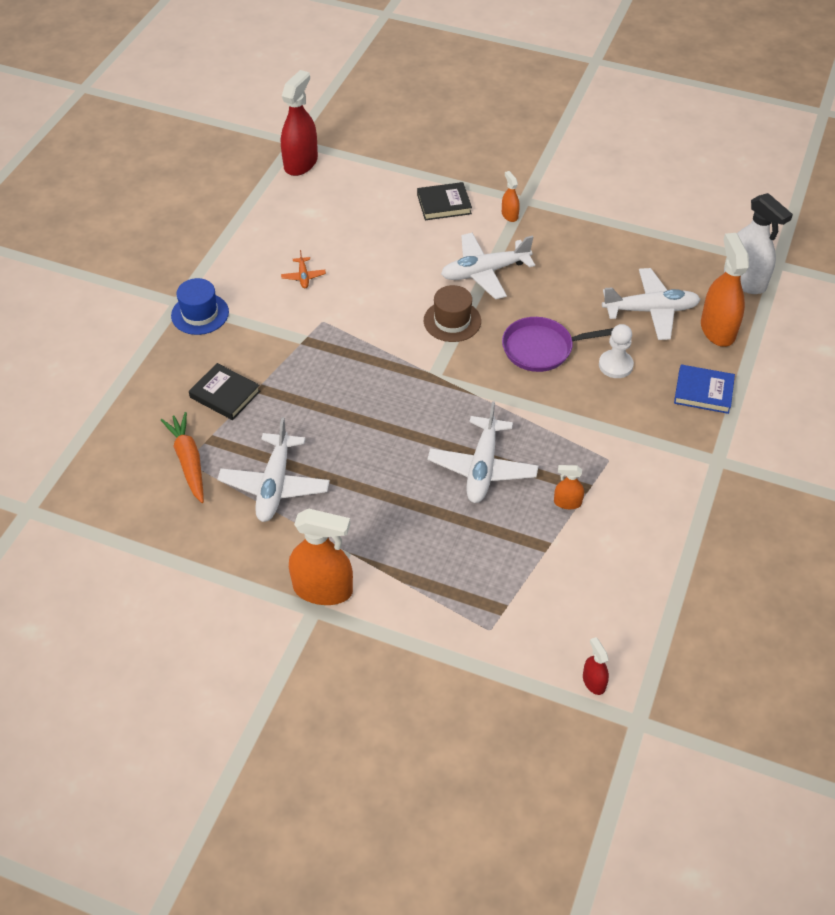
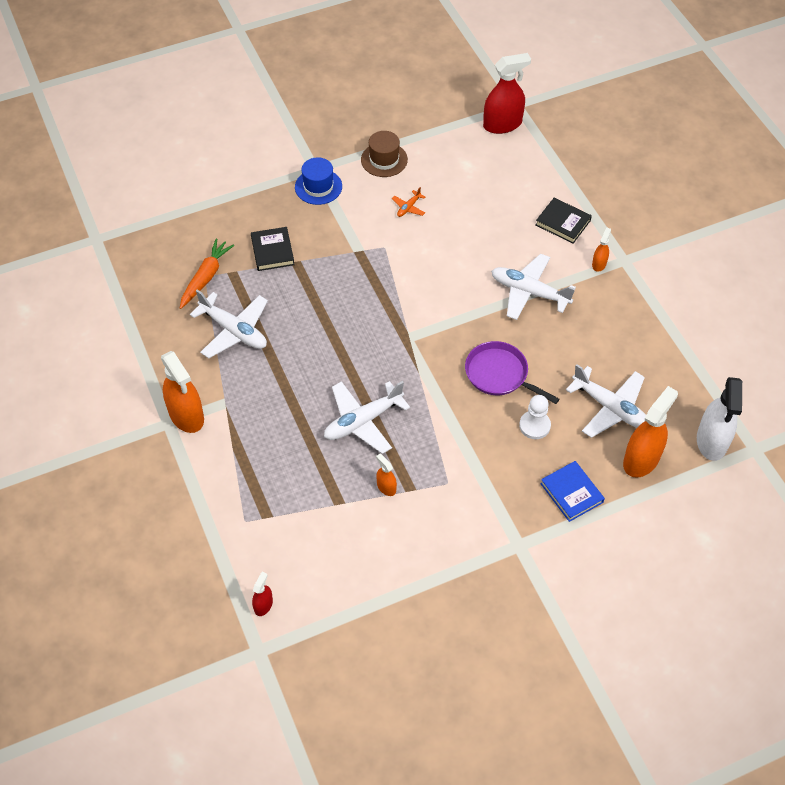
camera: 45 degrees right, 5 degrees up
(274, 485) = (234, 331): white plane -> white plane turned 105 degrees counterclockwise
(452, 321) = (465, 310): brown hat -> brown hat (384, 160)

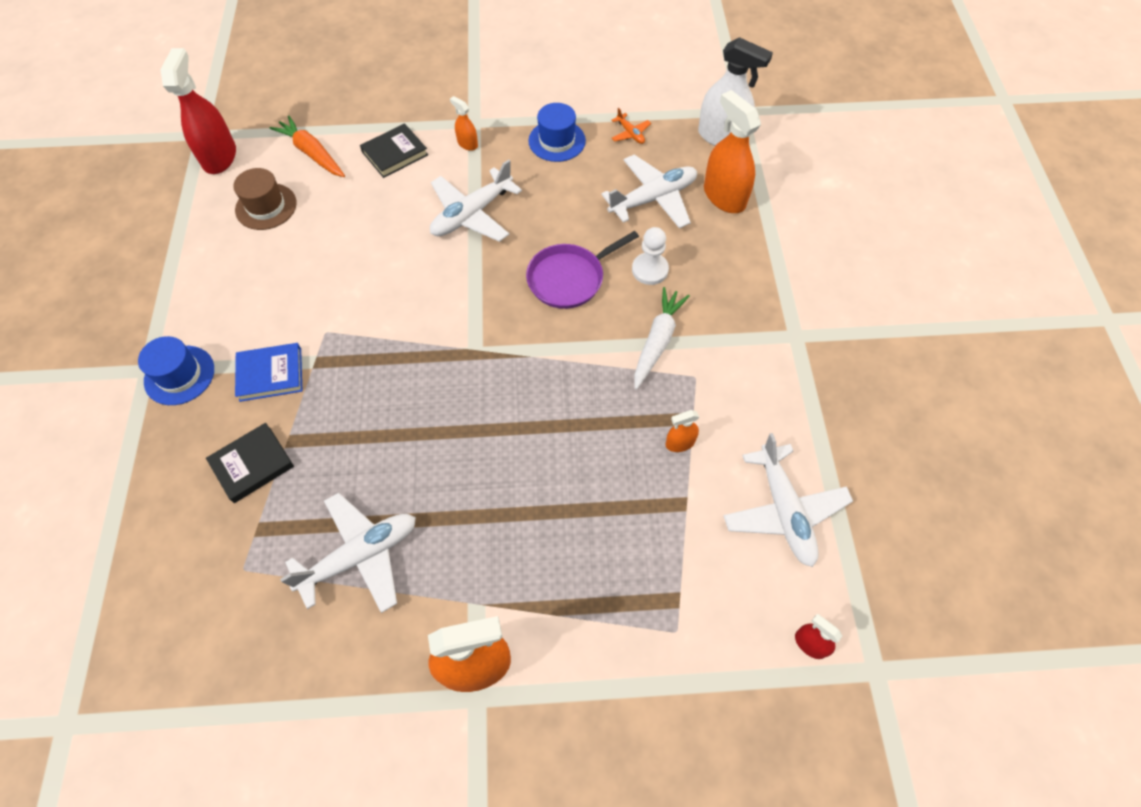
camera: 70 degrees left, 5 degrees up
(206, 277) = (245, 569): orange carrot -> orange carrot (312, 153)
(272, 251) = (252, 464): black book -> black book turned 45 degrees counterclockwise
(363, 421) = (575, 439): white plane -> white plane (783, 510)
(384, 160) = (187, 288): brown hat -> brown hat (266, 206)
(408, 207) = (280, 287): orange plane -> orange plane (630, 133)
(468, 449) = (657, 341): none -> white carrot
(571, 493) = (745, 267): blue book -> blue book (270, 374)
(636, 322) = (557, 141): none -> blue hat

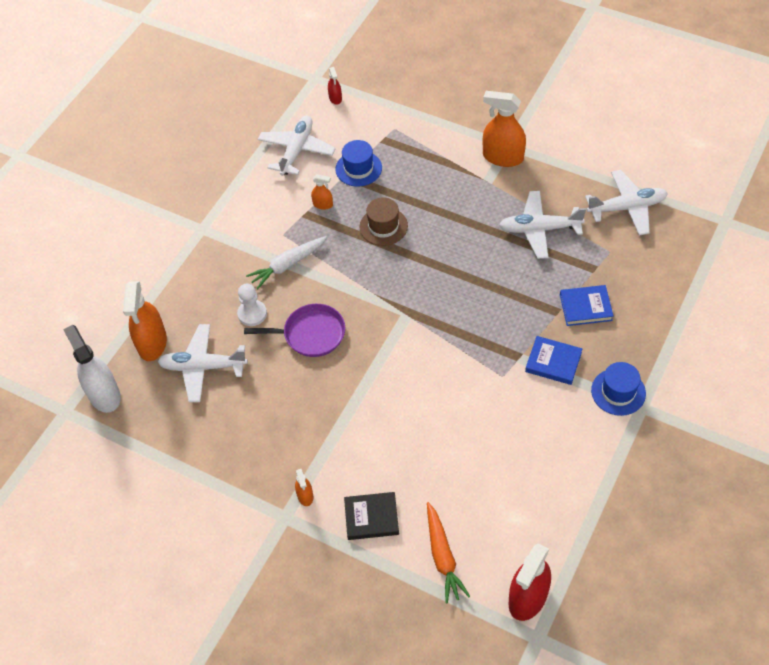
camera: 145 degrees left, 5 degrees down
(252, 464) = (585, 307): black book -> blue book
(266, 206) = (505, 515): brown hat -> brown hat (383, 226)
(472, 214) = (344, 422): white plane -> white plane (627, 208)
(557, 141) = (231, 459): blue hat -> blue hat (358, 168)
(630, 133) = (169, 436): orange plane -> none

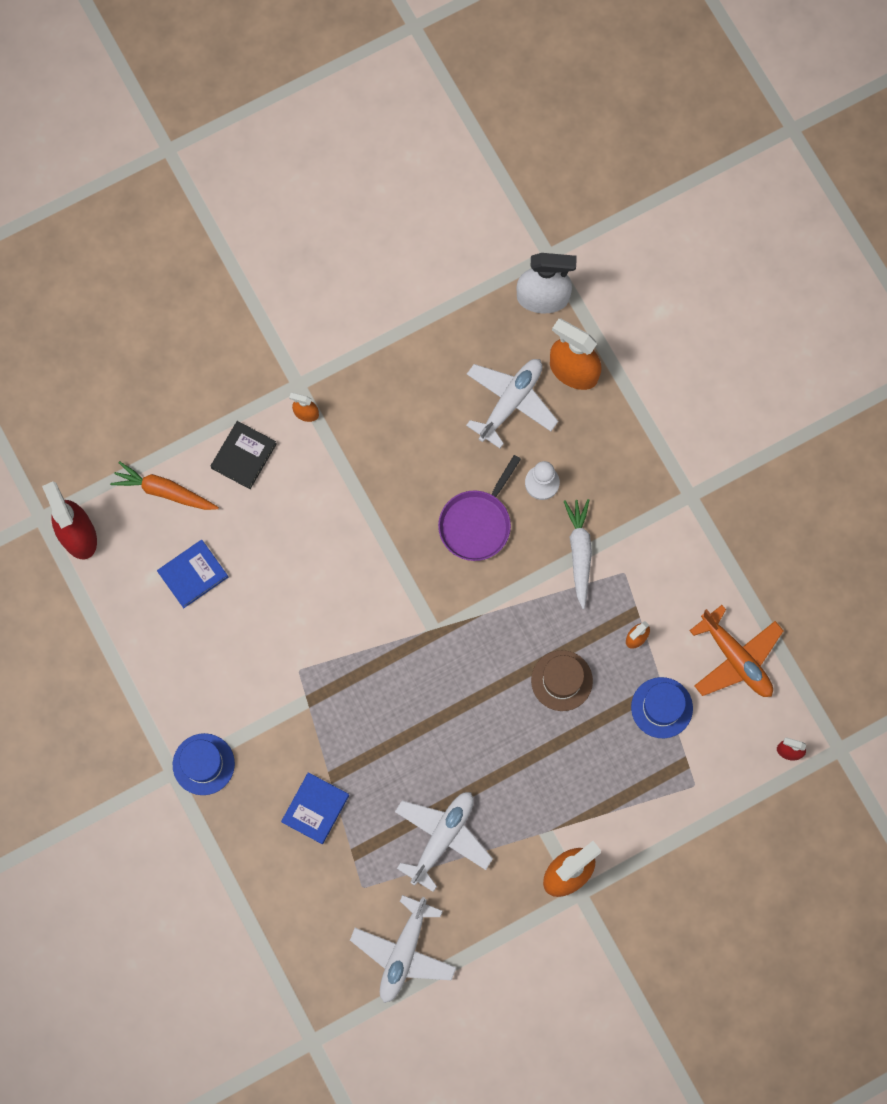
camera: 120 degrees right, 20 degrees up
(297, 150) = (735, 658): white plane -> orange plane
(553, 362) = (278, 729): blue book -> blue book (193, 574)

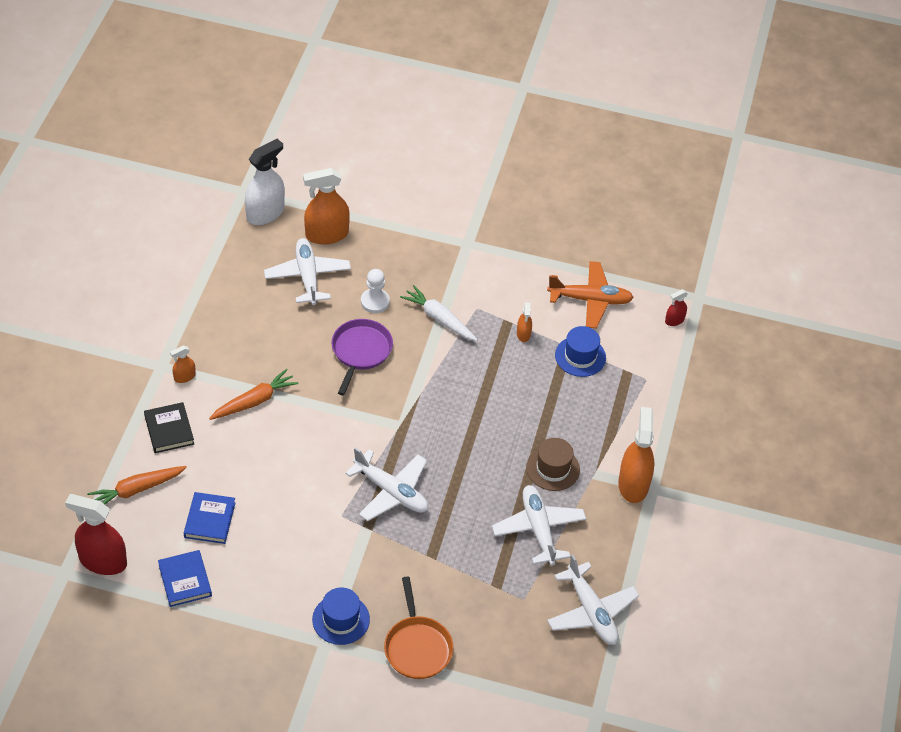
camera: 50 degrees left, 25 degrees down
(236, 846) = (417, 647): none -> orange pan
(315, 808) = (442, 581): blue book -> blue book (185, 580)
(339, 492) = (254, 401): none -> orange carrot
(360, 686) = (391, 492): none -> white plane
(477, 523) = (360, 351): purple pan -> purple pan turned 150 degrees counterclockwise
(562, 680) = (507, 389): brown hat -> brown hat (553, 468)

